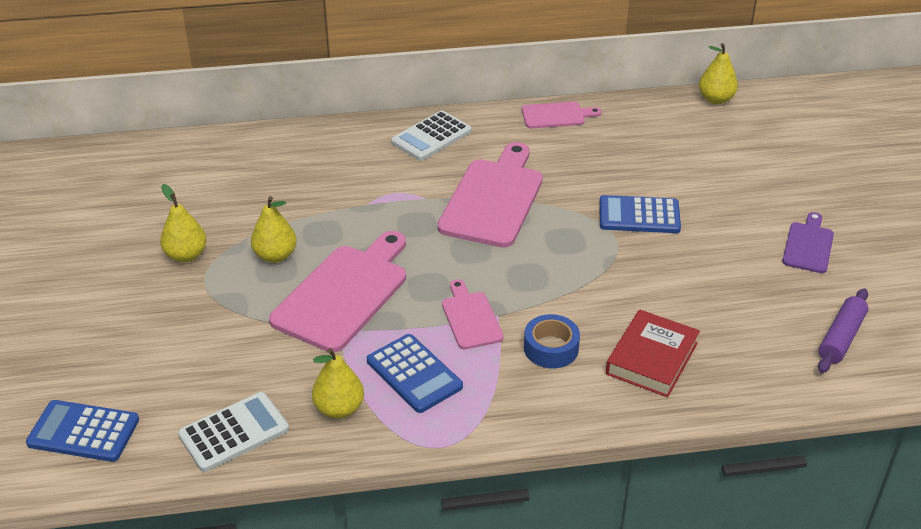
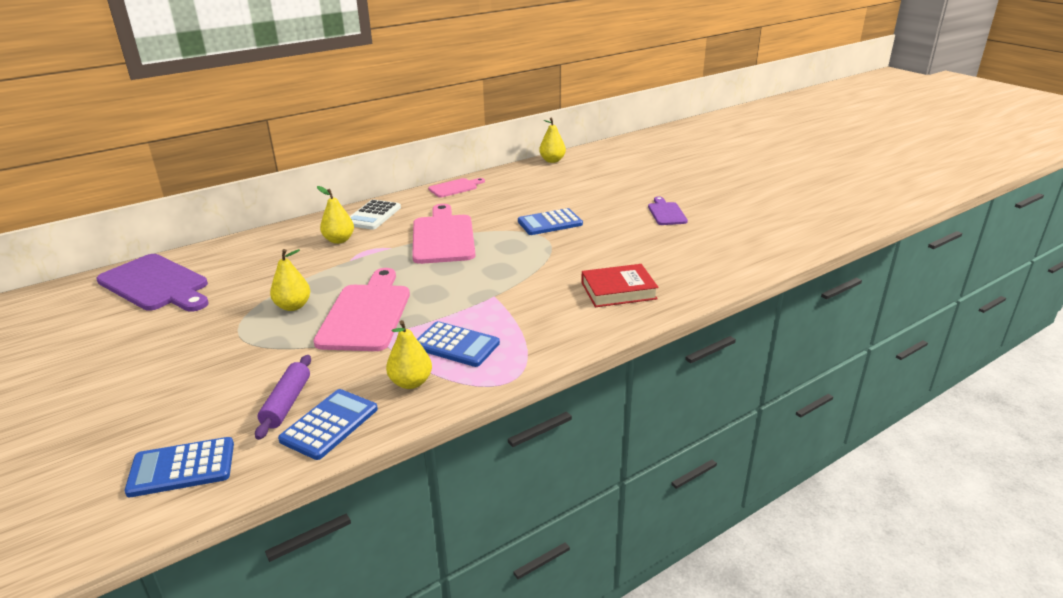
camera: 25 degrees left, 10 degrees down
(156, 176) = (156, 284): none -> purple cutting board
(186, 255) = (213, 325): yellow pear -> yellow pear (339, 240)
(234, 432) = (329, 424): white calculator -> blue calculator
(470, 318) = (475, 302): pink cutting board -> none
(551, 348) = (546, 303): blue tape -> none
(651, 358) = (618, 290): red book -> red book turned 75 degrees clockwise
(841, 338) = (724, 250): purple rolling pin -> purple rolling pin (287, 403)

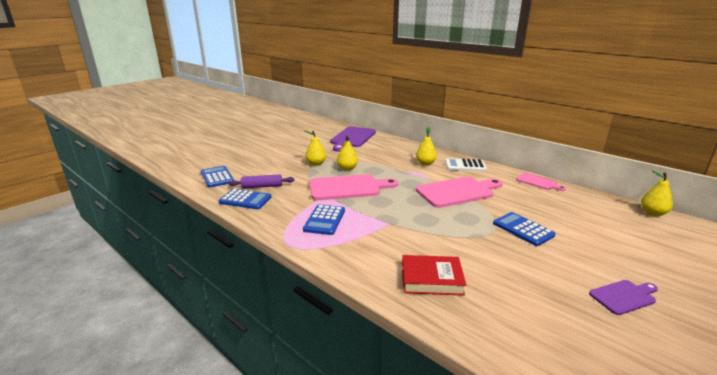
camera: 75 degrees right, 5 degrees down
(411, 382) = (283, 213): yellow pear -> yellow pear (316, 164)
(618, 290) = (431, 279): red book -> red book turned 60 degrees counterclockwise

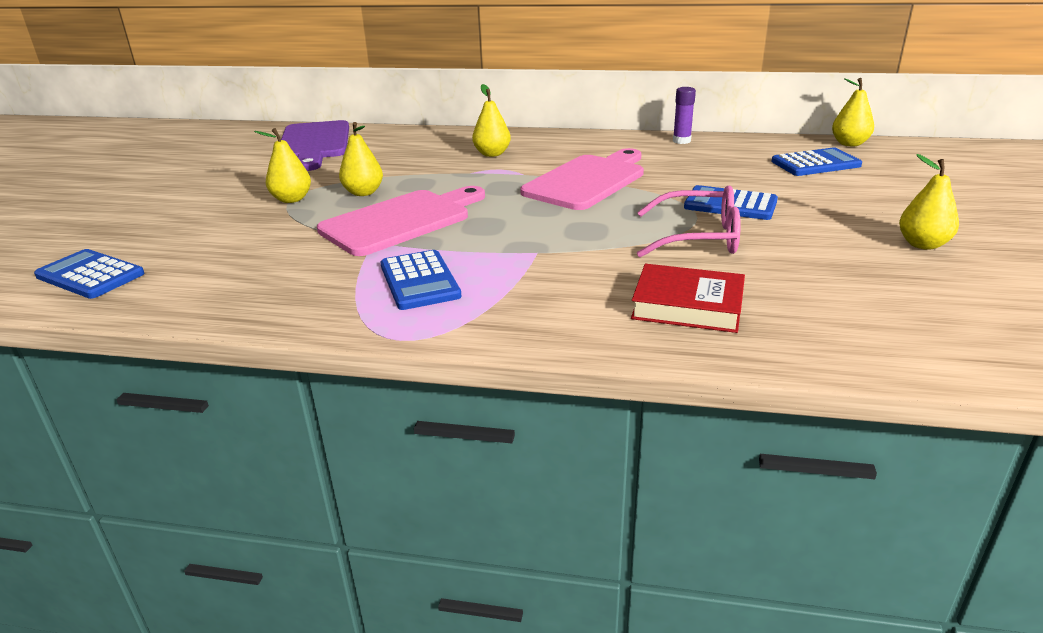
camera: 30 degrees left, 5 degrees up
(245, 200) = (213, 296): blue calculator -> blue calculator (815, 164)
(262, 186) = (222, 264): purple rolling pin -> none
(431, 279) = (687, 305): red book -> red book turned 45 degrees clockwise
(465, 166) = (557, 143): white calculator -> none
(481, 243) = (697, 237): none -> pink glasses
(538, 182) = (681, 141): pink cutting board -> purple glue stick
(624, 296) = (922, 244): purple cutting board -> yellow pear

